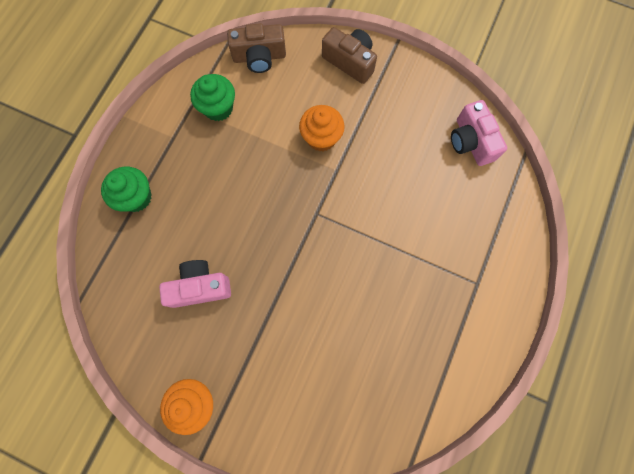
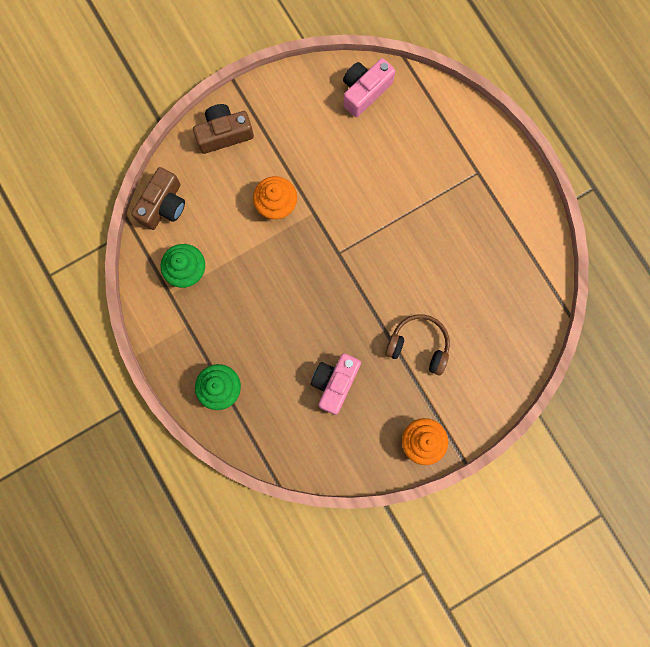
camera: 55 degrees left, 5 degrees up
(282, 338) = (418, 345): none -> brown headphones
(471, 142) = (364, 91): pink camera -> pink camera turned 120 degrees clockwise

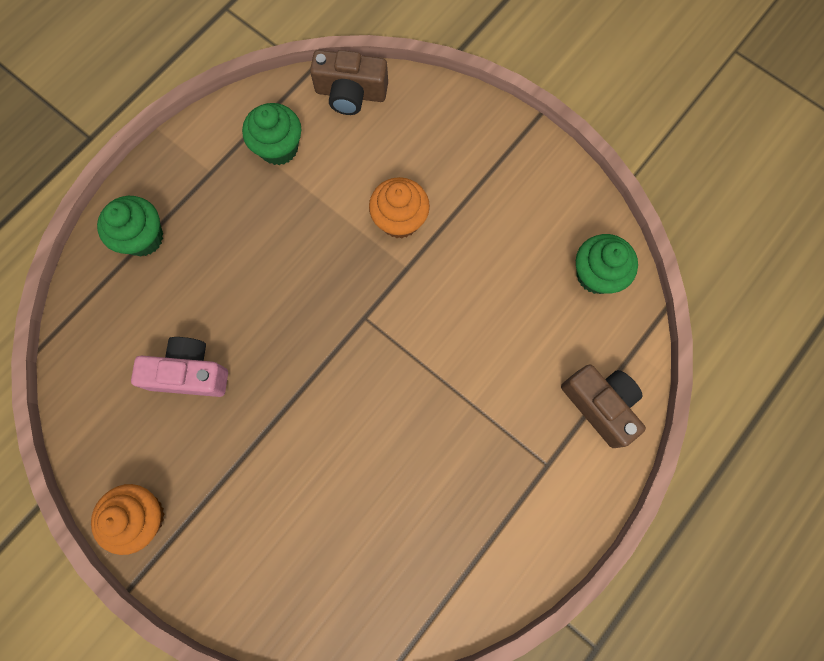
camera: 70 degrees right, 5 degrees down
(224, 134) = (467, 128): brown camera -> brown camera (600, 405)
(364, 91) = (596, 274): pink camera -> green cupcake
(418, 345) = (274, 466): brown headphones -> none

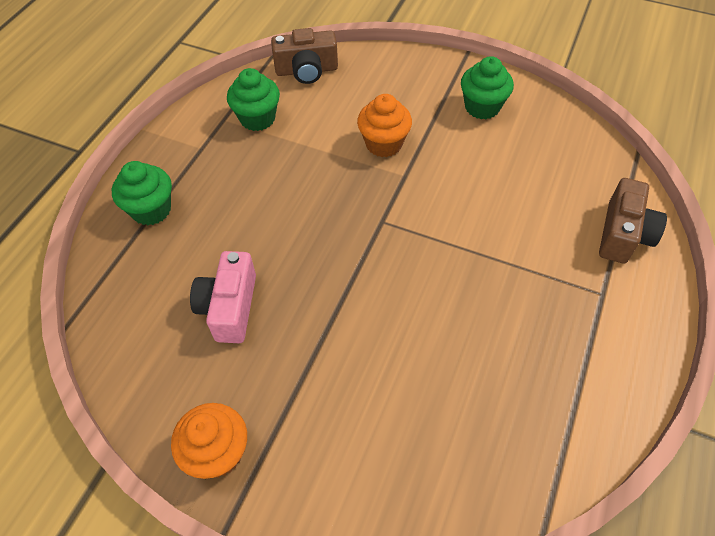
camera: 15 degrees left, 20 degrees down
(189, 373) = (229, 307): pink camera -> pink camera turned 75 degrees counterclockwise
(596, 274) = (568, 143): green cupcake -> green cupcake (482, 107)
(600, 405) = (623, 234): brown camera -> brown camera turned 75 degrees clockwise

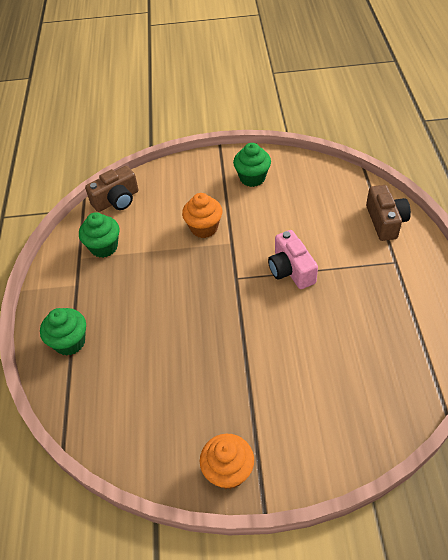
camera: 25 degrees left, 5 degrees down
(229, 307) = (172, 379): pink camera -> pink camera (291, 270)

